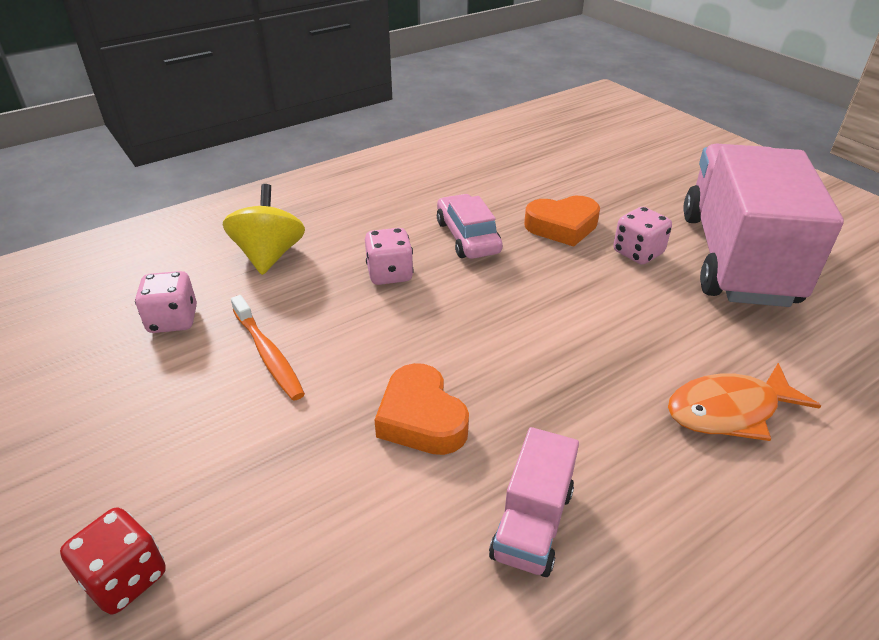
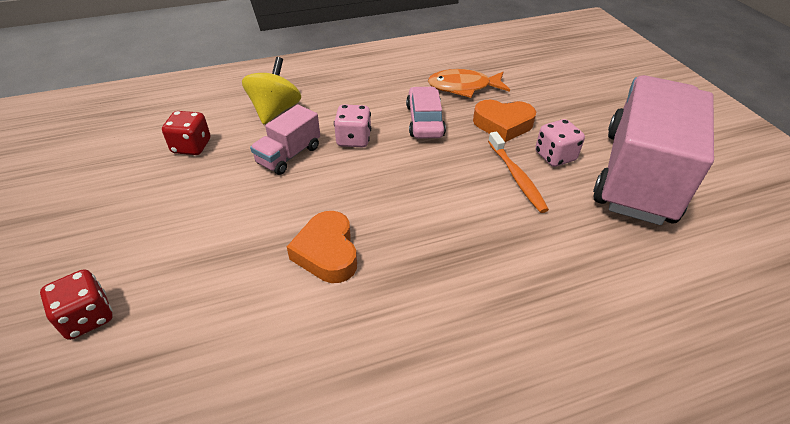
camera: 15 degrees right, 5 degrees up
(173, 320) = (191, 146): pink dice -> red dice
(268, 354) = (243, 183): orange toothbrush -> orange toothbrush (516, 177)
(532, 523) = (371, 349): pink truck -> pink truck (289, 155)
(729, 410) = (569, 299): orange fish -> orange fish (463, 87)

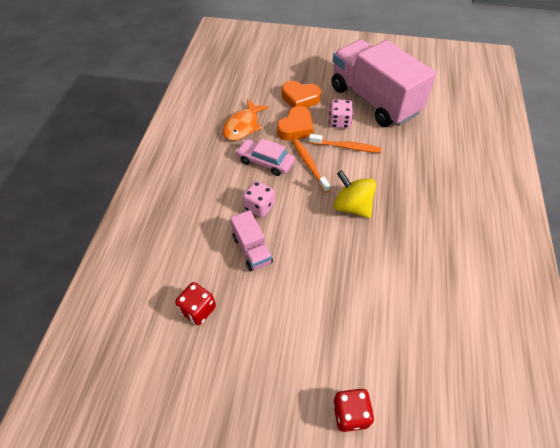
camera: 60 degrees left, 10 degrees up
(275, 111) = (190, 240): yellow spinning top -> yellow spinning top (352, 206)
(327, 252) = (359, 261): orange heart -> orange heart (300, 98)
(453, 155) = (309, 164): none -> orange toothbrush

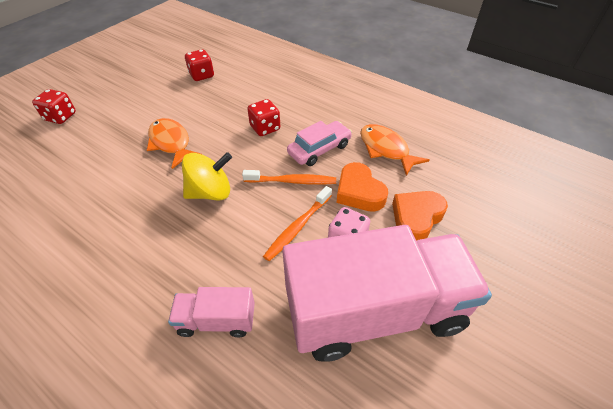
camera: 115 degrees right, 5 degrees down
(252, 249) = (225, 111): pink truck -> pink truck (217, 320)
(259, 207) = (265, 128): pink dice -> red dice
(320, 267) = (171, 143): none -> orange fish

